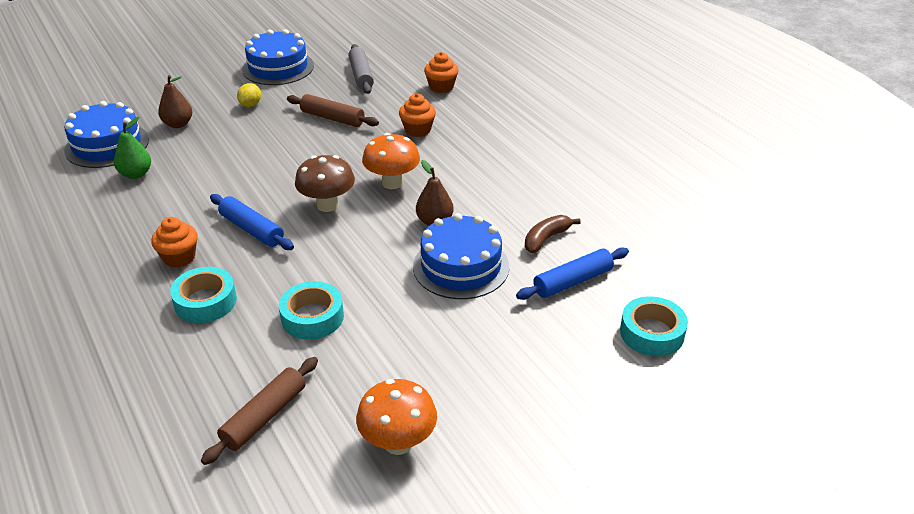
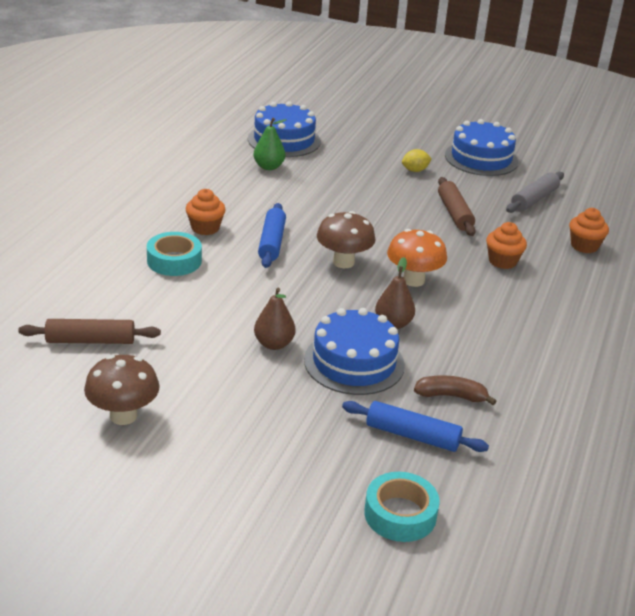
camera: 50 degrees right, 5 degrees down
(178, 124) = (346, 154): brown pear -> brown pear (274, 344)
(312, 317) = (210, 315): turquoise tape -> none
(398, 443) = (123, 416): orange mushroom -> brown mushroom

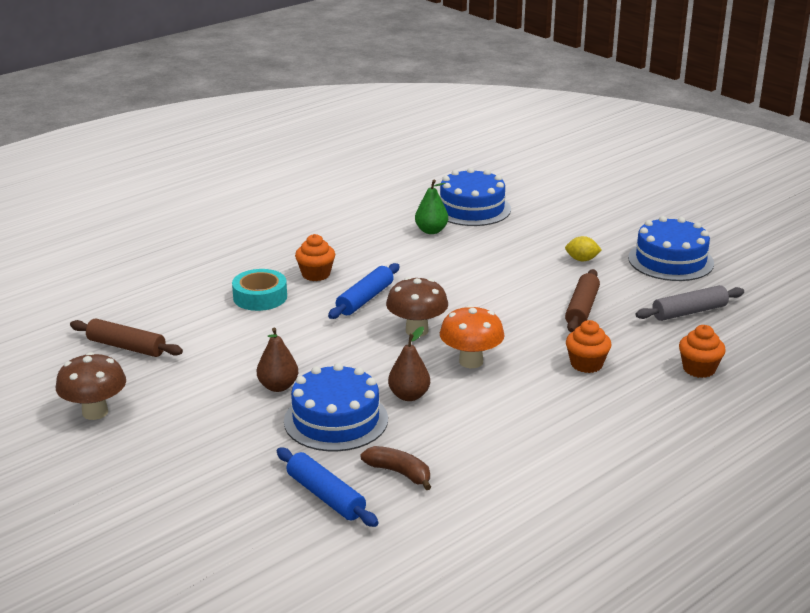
camera: 30 degrees right, 5 degrees down
(400, 514) = (246, 557): turquoise tape -> none

